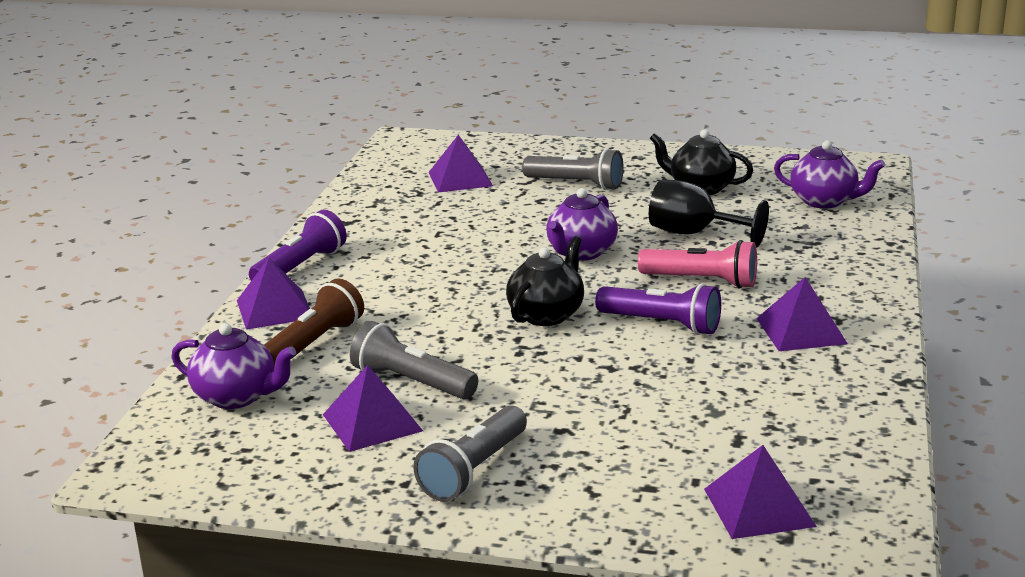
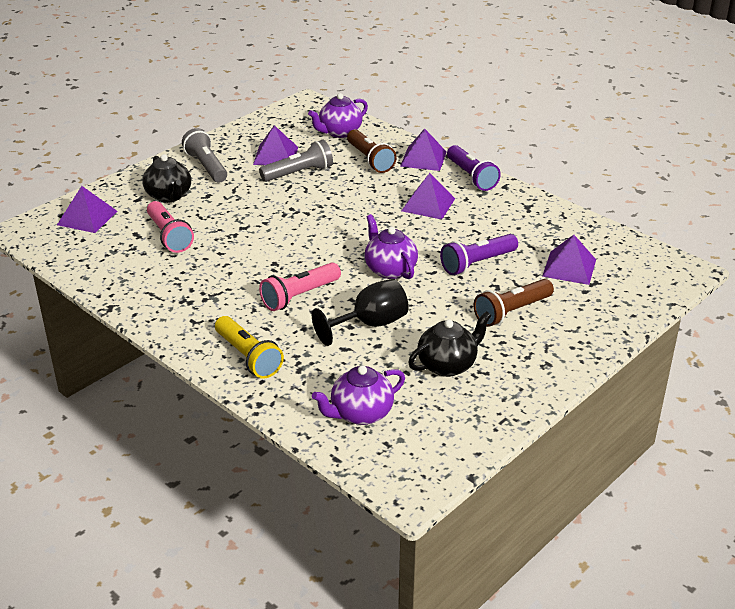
camera: 120 degrees right, 10 degrees up
(546, 315) = (322, 229): black teapot -> black teapot (169, 196)
(576, 184) = (512, 312): grey flashlight -> brown flashlight
(661, 324) = (266, 260): purple flashlight -> purple flashlight (477, 263)
(705, 412) = (169, 236): none -> pink flashlight
(801, 331) = (200, 301): purple pyramid -> purple pyramid (428, 204)
(841, 270) = (248, 357): none -> yellow flashlight

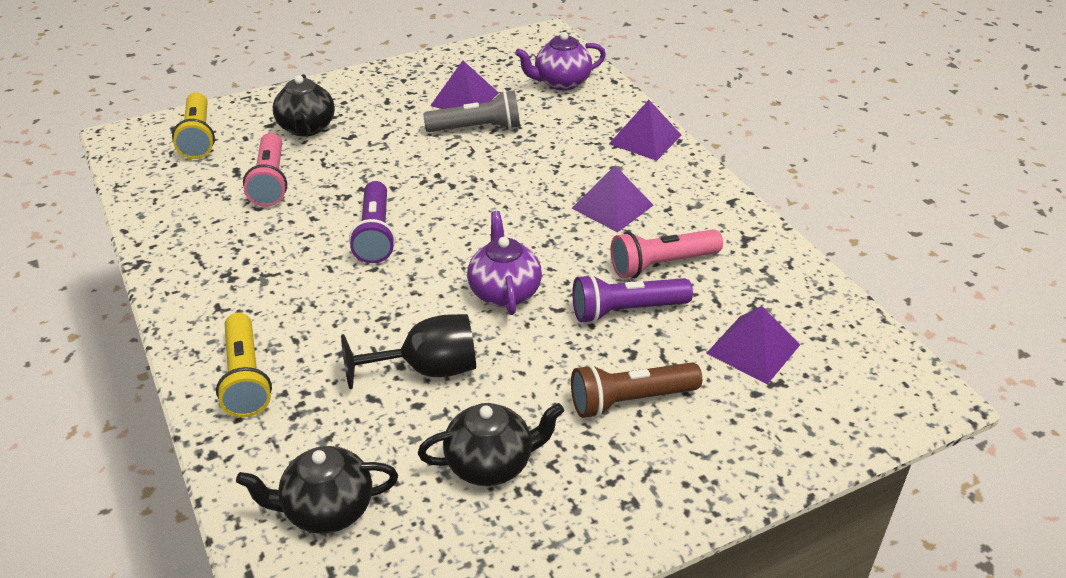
camera: 20 degrees right, 5 degrees up
(87, 218) = (198, 137): purple pyramid -> yellow flashlight
(206, 166) = (375, 98): grey flashlight -> none
(299, 296) = (366, 303): pink flashlight -> pink flashlight (662, 264)
(360, 414) = (327, 509): purple teapot -> black teapot
(370, 160) = (576, 127): brown flashlight -> none
(471, 177) = (693, 178): purple flashlight -> purple flashlight (375, 234)

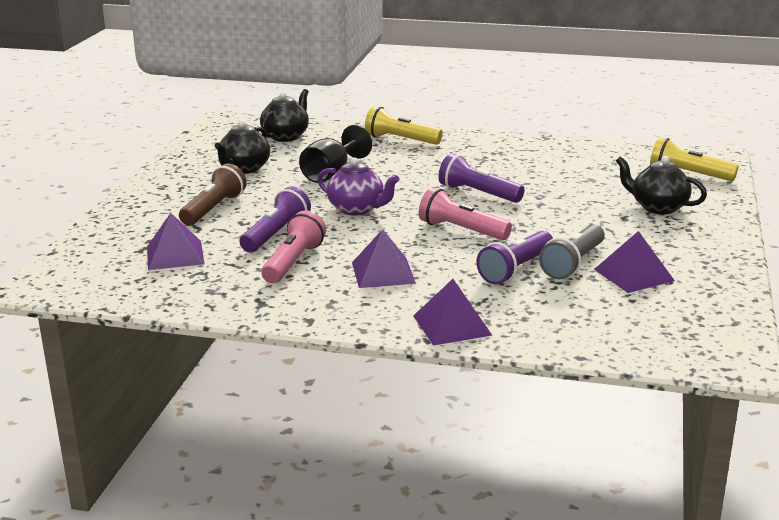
camera: 130 degrees right, 15 degrees down
(270, 181) = (592, 181): pink flashlight -> pink flashlight (461, 230)
(521, 148) = (516, 269): none -> purple flashlight
(561, 82) = (611, 328): purple teapot -> none

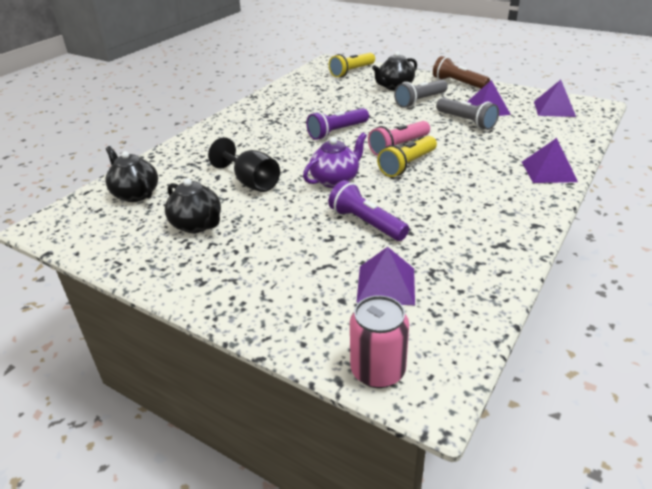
camera: 70 degrees left, 10 degrees up
(63, 264) = (378, 371): none -> pink can
(213, 209) = (287, 252): brown flashlight -> brown flashlight (458, 83)
(293, 262) = (427, 220): pink flashlight -> none
(383, 272) = (460, 184): purple pyramid -> purple pyramid (554, 109)
(400, 140) = (204, 144): yellow flashlight -> yellow flashlight (407, 165)
(516, 269) = (469, 139): purple flashlight -> none
(620, 228) = (420, 101): none -> grey flashlight

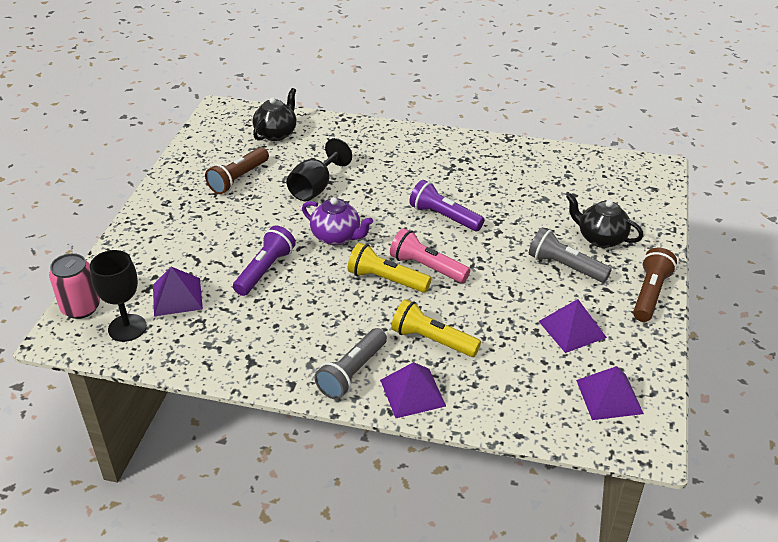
camera: 70 degrees right, 5 degrees up
(197, 225) = (238, 179): black teapot -> brown flashlight
(352, 72) = (631, 193): yellow flashlight -> yellow flashlight (432, 340)
(430, 328) = (127, 328): none -> black goblet
(466, 121) = (521, 313): grey flashlight -> grey flashlight (352, 372)

